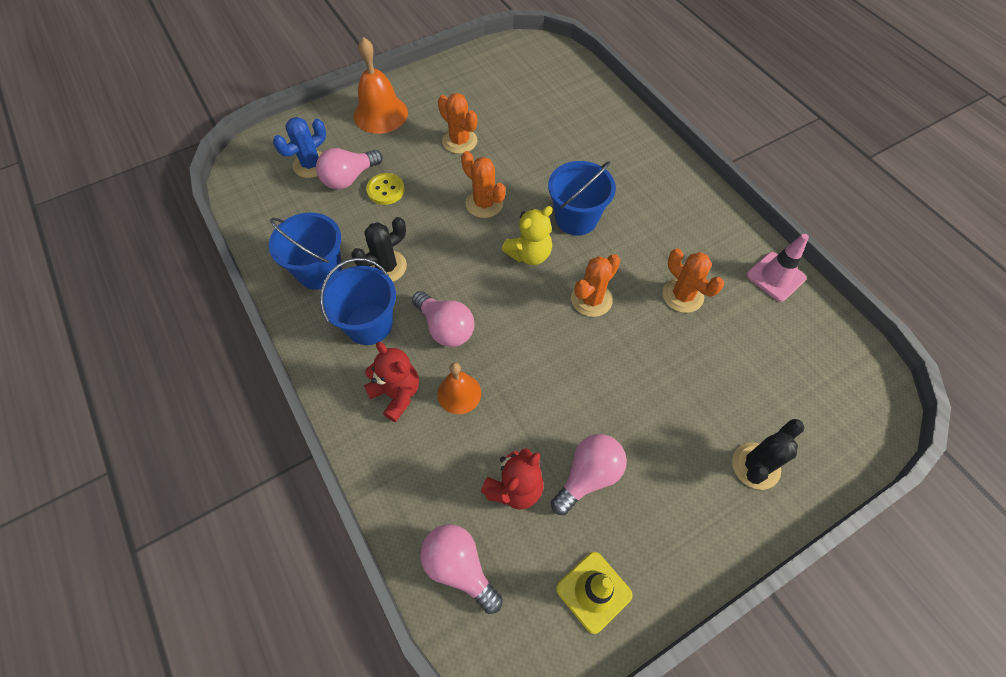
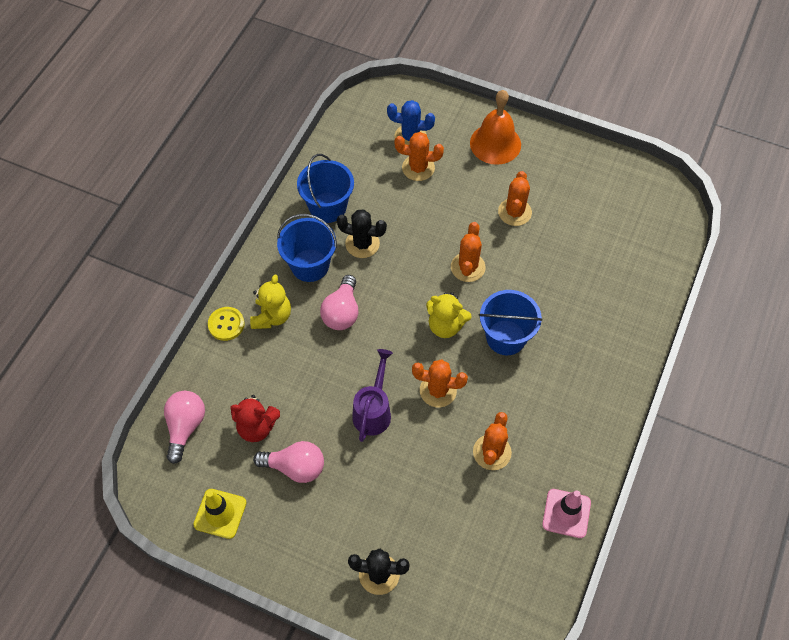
camera: 55 degrees right, 0 degrees up
(349, 178) = (418, 168): pink light bulb -> orange cactus
(385, 190) = (427, 197): yellow button -> yellow button (226, 324)
(396, 394) = (272, 316): red teddy bear -> yellow teddy bear
(459, 393) = (299, 352): orange bell -> none
(574, 365) = (373, 411): none -> purple watering can

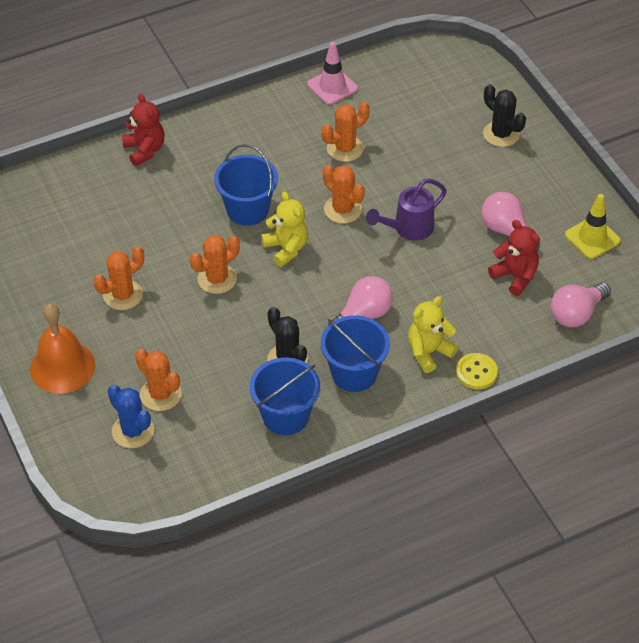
camera: 140 degrees left, 10 degrees down
(634, 332) = (145, 150): none -> red teddy bear

